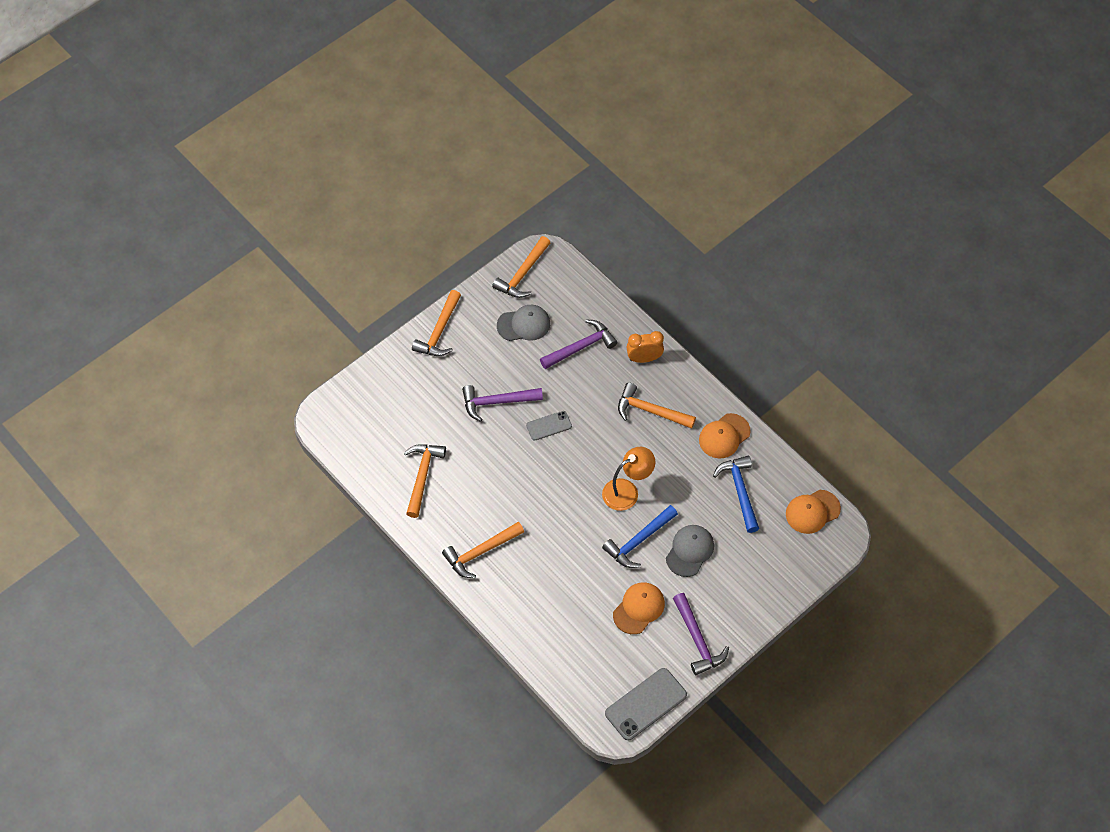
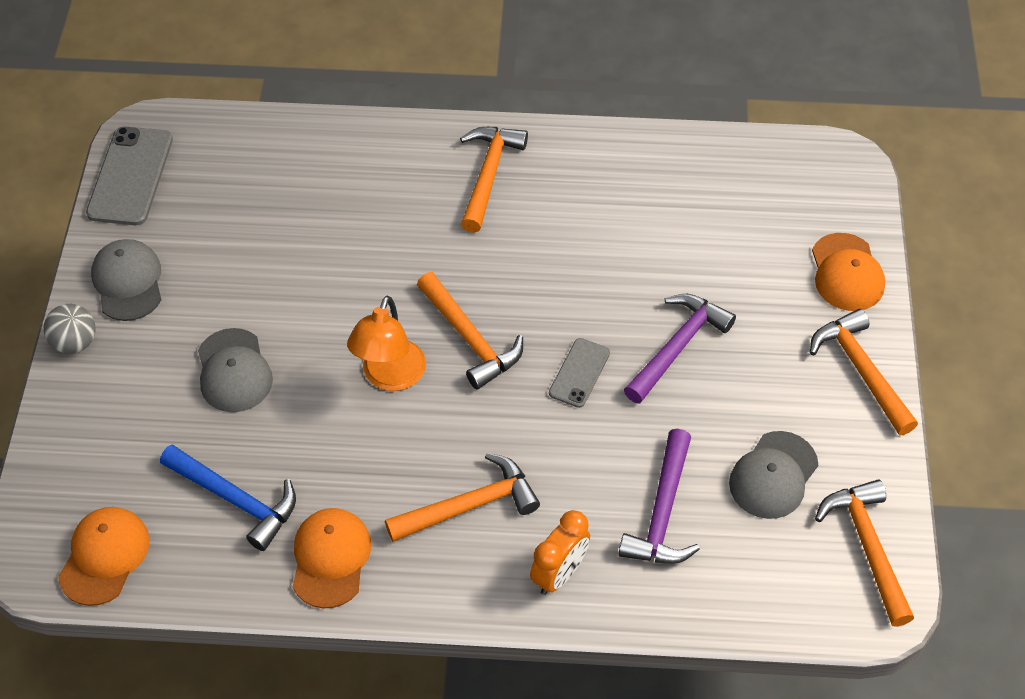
camera: 135 degrees right, 5 degrees down
(422, 476) = (653, 195): orange hammer -> orange hammer (470, 338)
(639, 541) = (312, 331): blue hammer -> none
(639, 608) = (235, 260): orange cap -> orange cap (846, 273)
(697, 640) = (128, 282): purple hammer -> grey cap
(747, 627) = (75, 342): none -> grey ball

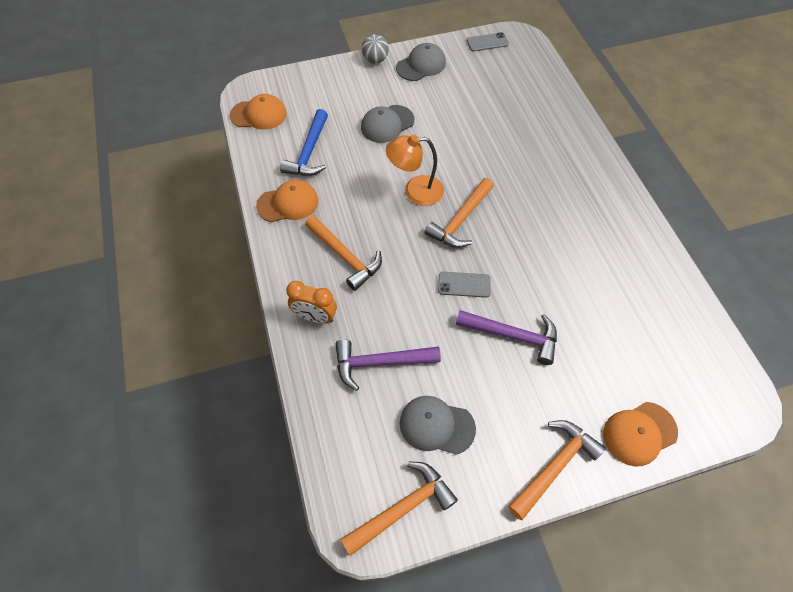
camera: 70 degrees right, 5 degrees up
(130, 176) = (487, 42): grey phone -> grey phone, size x0.58
(488, 175) = (587, 191): orange hammer -> none

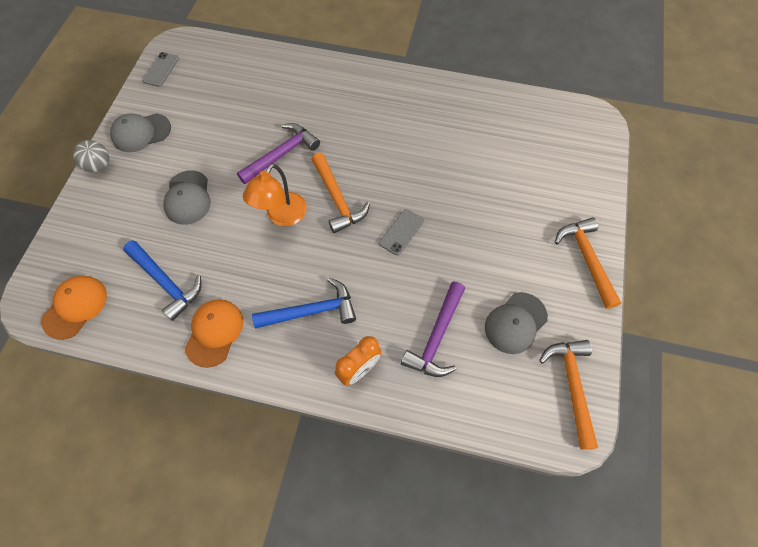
camera: 60 degrees left, 5 degrees up
(345, 256) = (311, 311): orange hammer -> blue hammer
(421, 65) = (141, 133): grey cap -> grey cap turned 105 degrees counterclockwise
(512, 336) = (468, 224): purple hammer -> purple hammer (282, 154)
(639, 433) = (587, 191): orange cap -> none

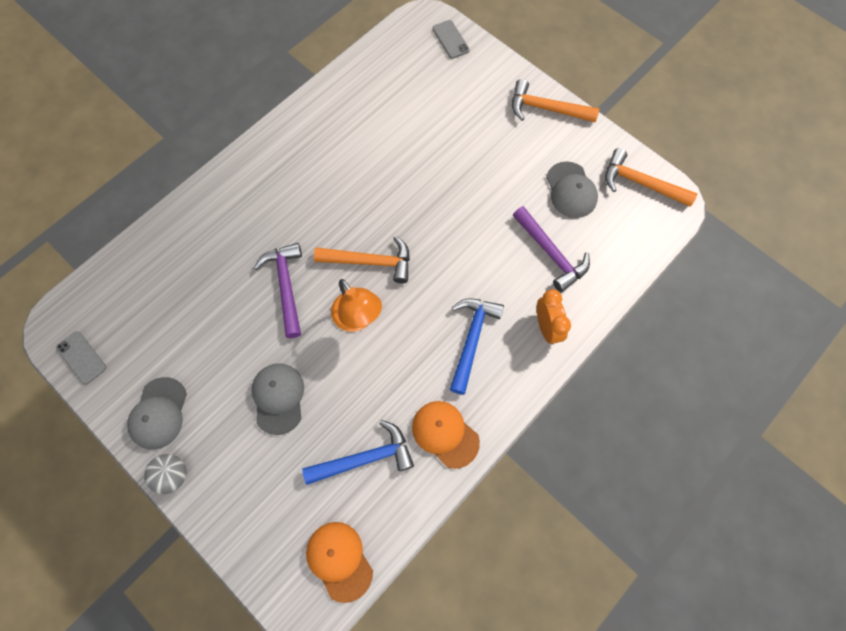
camera: 60 degrees left, 5 degrees up
(188, 198) = (278, 398): grey cap -> grey cap turned 120 degrees counterclockwise
(401, 232) = (438, 227): grey phone -> grey phone (450, 39)

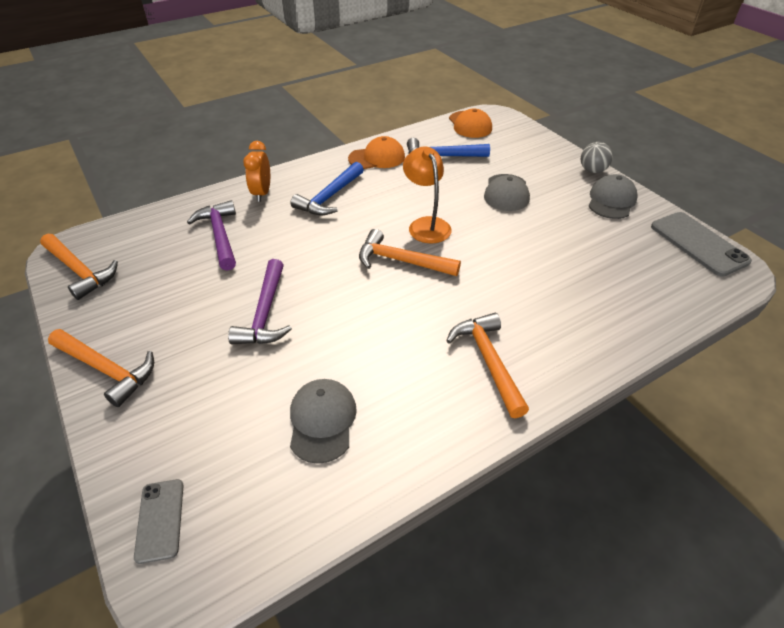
camera: 165 degrees left, 25 degrees down
(81, 357) = (698, 244): grey phone -> grey phone, size x1.73
(282, 175) = (488, 361): none -> orange hammer
(286, 286) = (493, 258): purple hammer -> purple hammer (265, 313)
(445, 434) = (377, 158): orange cap -> orange cap turned 75 degrees counterclockwise
(571, 190) = (156, 279): grey cap -> grey cap (322, 421)

